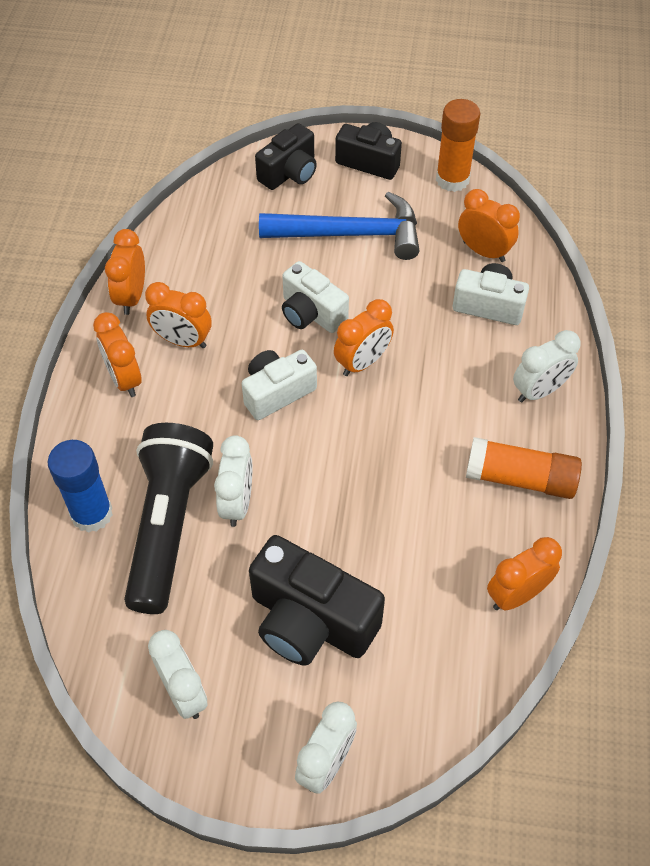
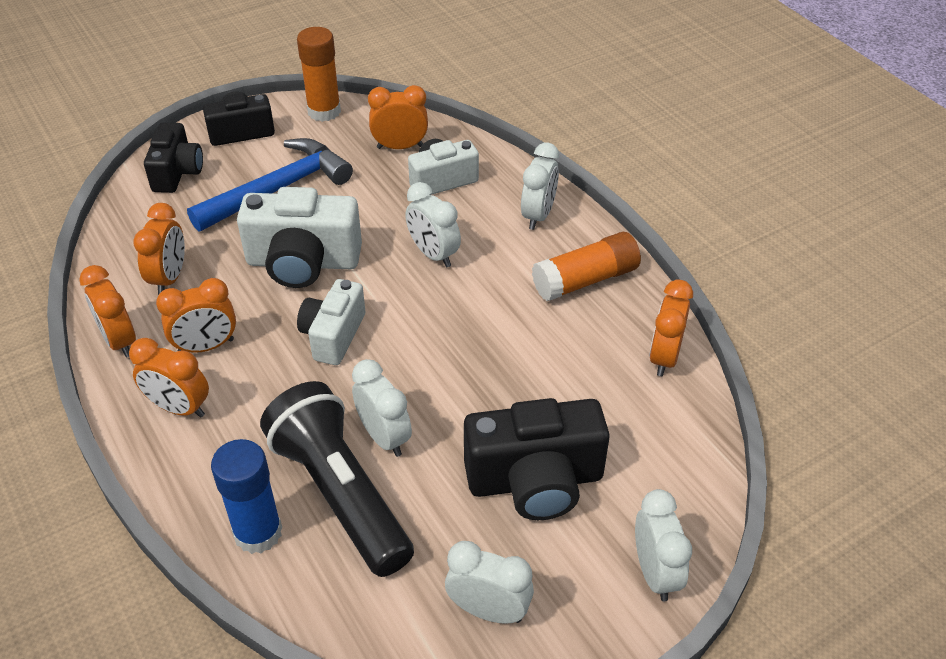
camera: 40 degrees left, 10 degrees down
(311, 313) = (303, 262): white camera -> white camera, size x1.56
(362, 362) = (383, 273): orange clock -> orange clock (169, 278)
(417, 371) = (433, 254): none -> white clock

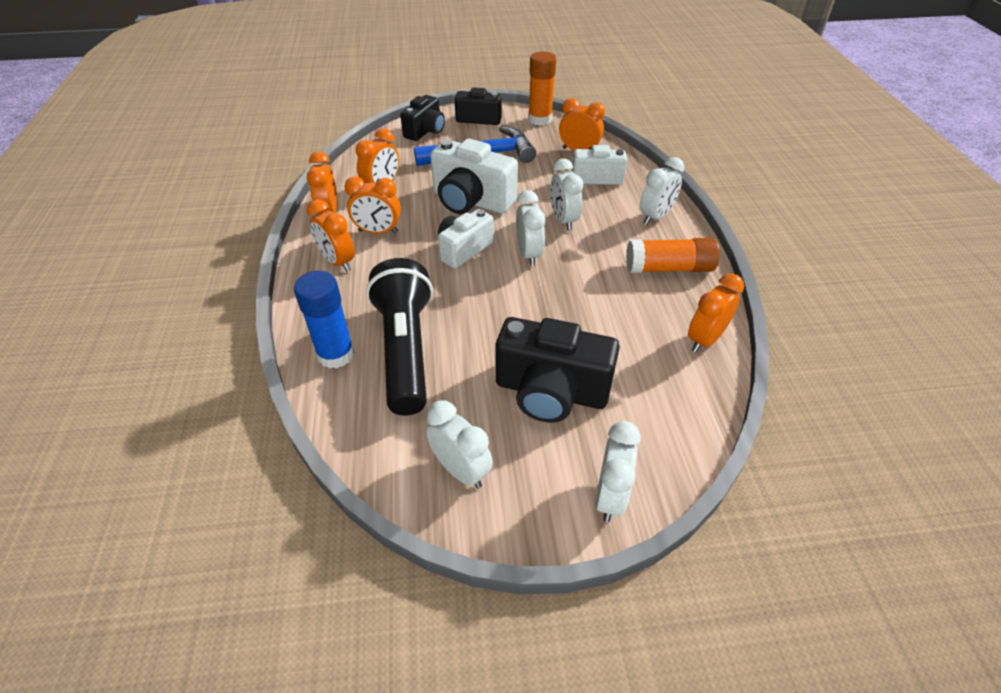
camera: 25 degrees right, 0 degrees up
(384, 437) = (458, 324): white clock -> white clock (529, 254)

